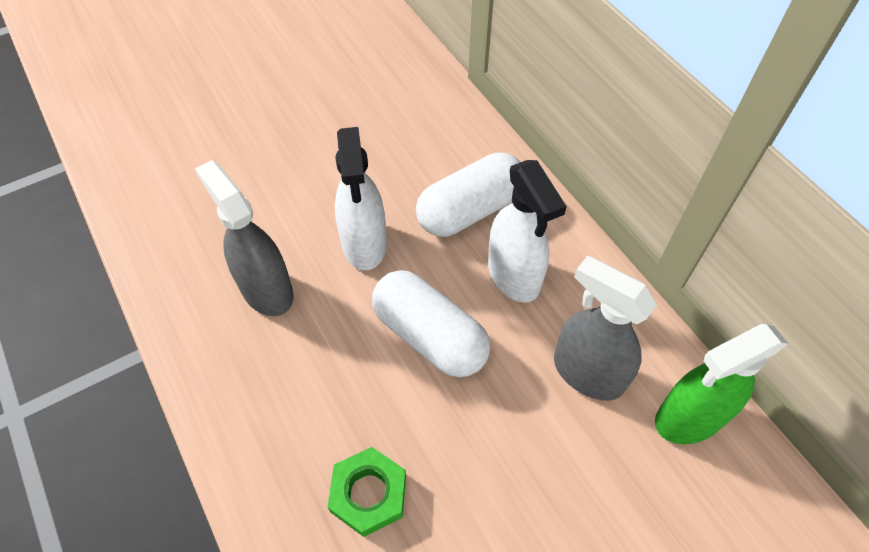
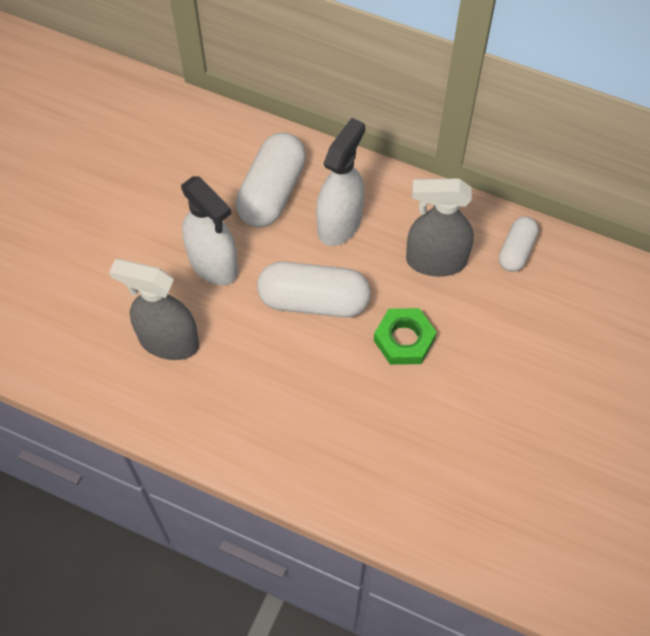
camera: 35 degrees left, 5 degrees up
(369, 494) = (353, 425): green nut -> green nut (404, 339)
(514, 276) = (340, 223): white spray bottle -> white spray bottle turned 90 degrees counterclockwise
(689, 417) = (516, 250): green spray bottle -> white capsule

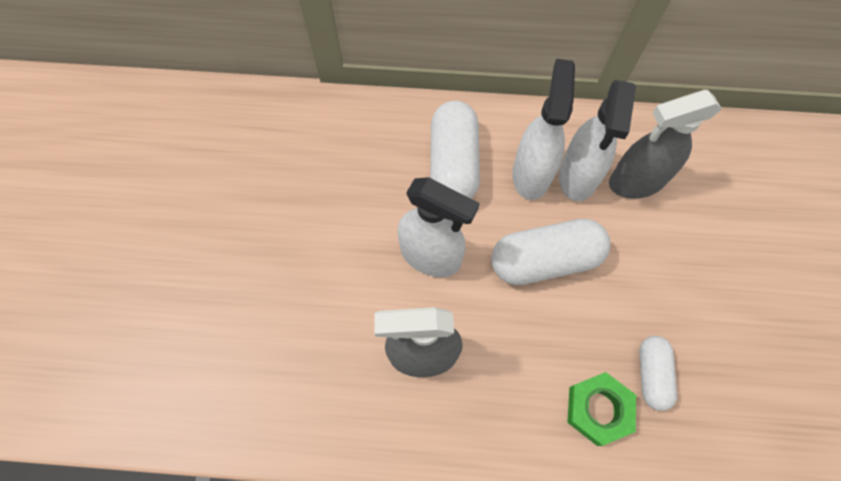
camera: 20 degrees left, 5 degrees up
(382, 239) = (577, 176): none -> white spray bottle
(404, 339) = (648, 270): green nut -> green nut (598, 409)
(516, 250) = (701, 148): white capsule -> white capsule (651, 374)

